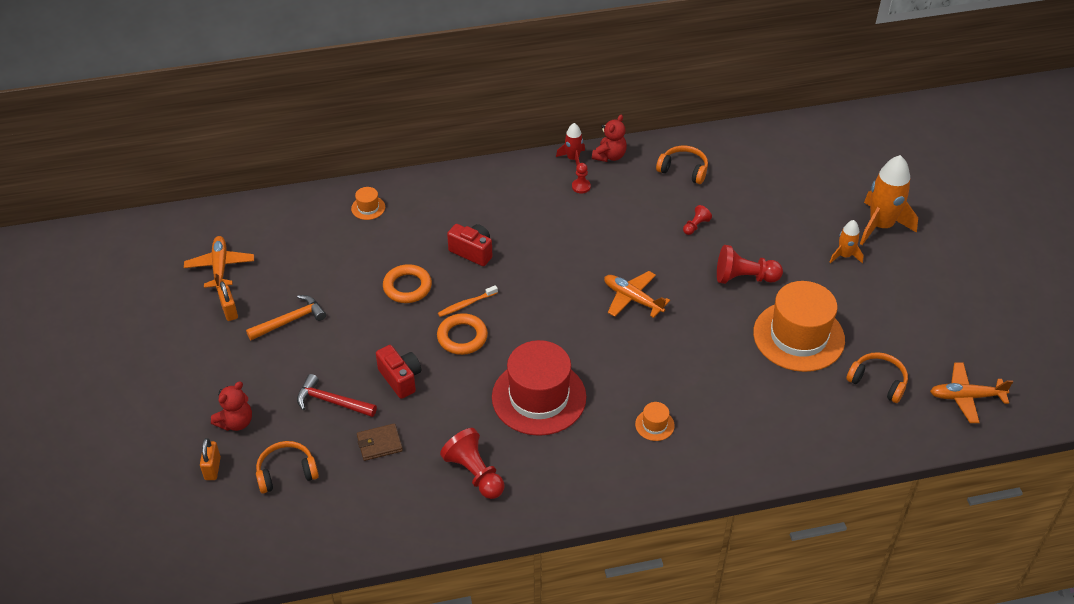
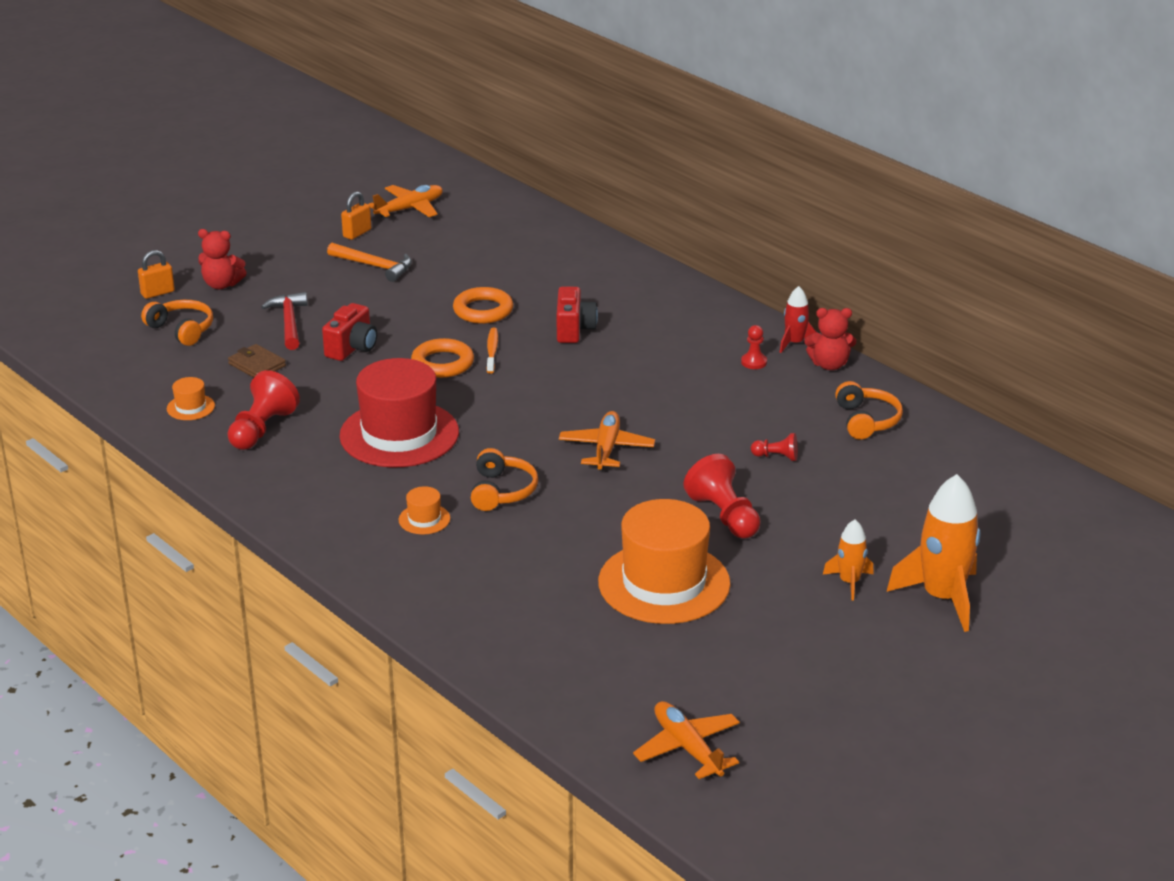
camera: 60 degrees right, 15 degrees down
(368, 208) = (574, 252): orange hat -> orange hat (190, 407)
(466, 304) = (492, 351): orange toothbrush -> orange toothbrush turned 60 degrees clockwise
(878, 382) = (645, 666): orange headphones -> orange headphones (502, 491)

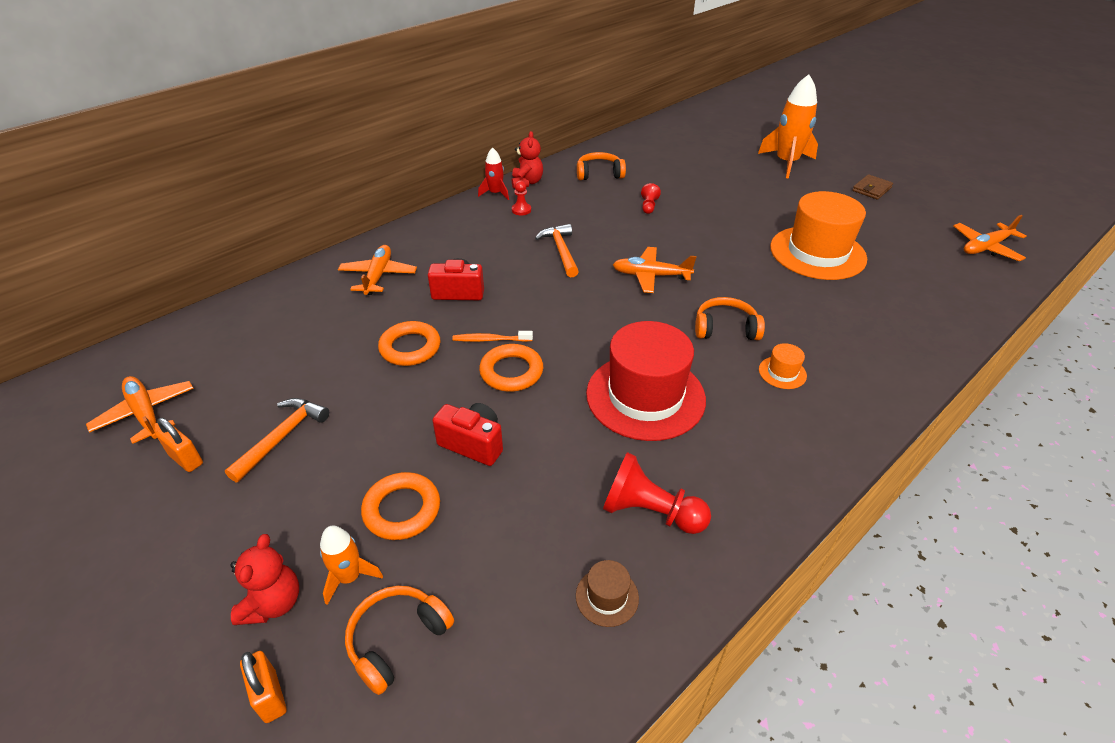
camera: 90 degrees left, 10 degrees up
(190, 407) = (607, 596): orange hat -> brown hat
(257, 365) = (503, 533): brown wallet -> brown wallet (871, 189)
(289, 322) = (402, 509): red hammer -> orange ring
(603, 284) = (378, 276): none -> orange plane
(658, 390) = (561, 251): none -> orange hammer
(724, 516) = (727, 228): red pawn -> none
(849, 582) = (784, 188): orange rocket -> orange rocket (349, 577)

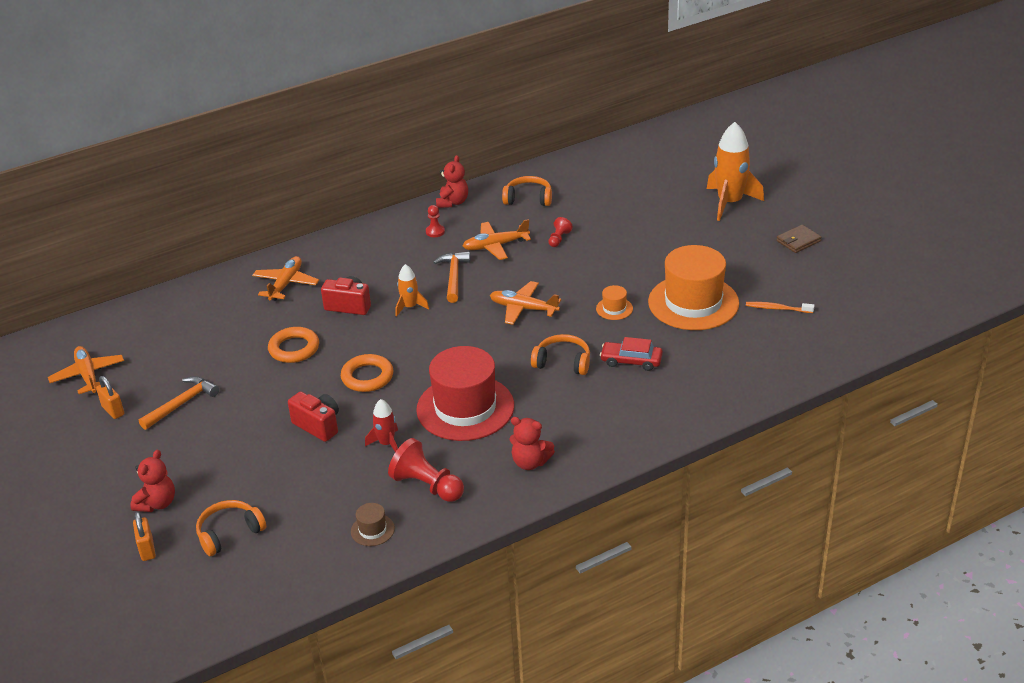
camera: 15 degrees right, 5 degrees down
(349, 577) = (208, 496): orange rocket -> orange rocket (410, 307)
(402, 509) = (254, 461): orange ring -> none
(490, 340) = (360, 349): orange toothbrush -> orange toothbrush (777, 308)
(495, 193) = (418, 212): red rocket -> red rocket (386, 443)
(760, 458) = (530, 462): none -> red teddy bear
(782, 372) = (588, 403): orange hat -> orange hat (614, 308)
(796, 319) = (631, 361): none -> red car
(985, 247) = (865, 314): orange plane -> orange plane (495, 246)

